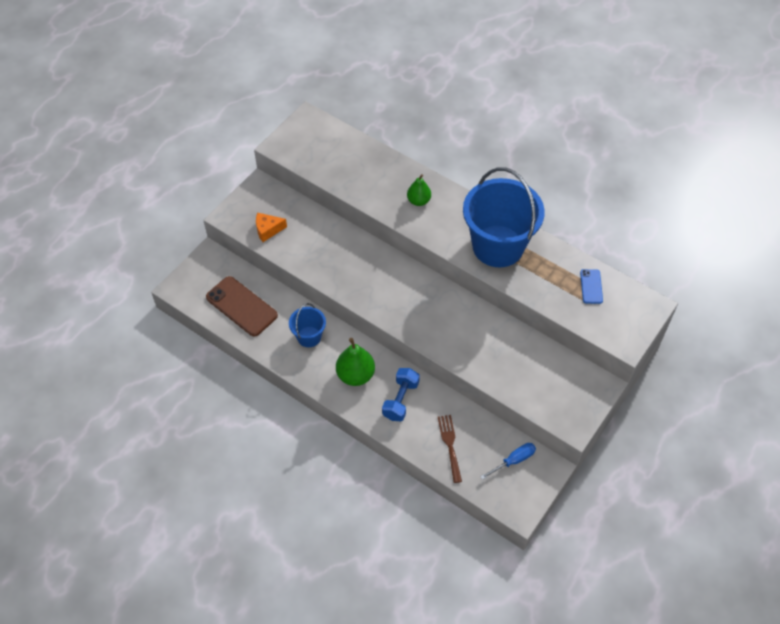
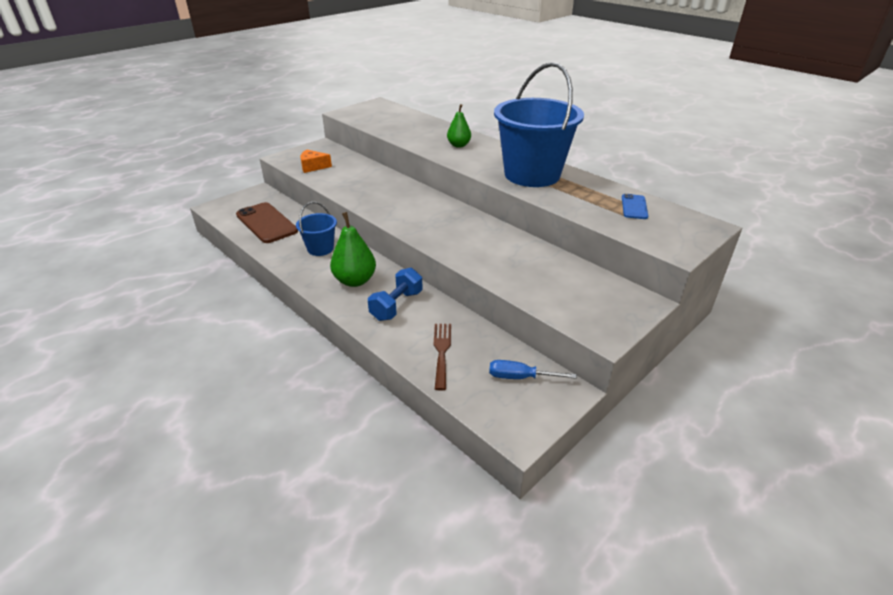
camera: 10 degrees right, 20 degrees down
(513, 461) = (520, 377): blue screwdriver -> blue screwdriver turned 150 degrees counterclockwise

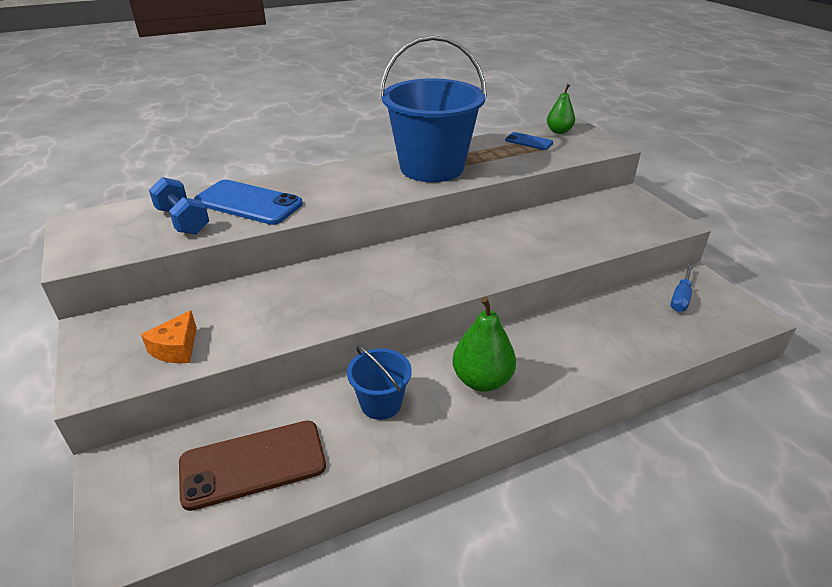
camera: 70 degrees left, 0 degrees up
(396, 305) = (549, 353): blue dumbbell -> blue dumbbell (183, 221)
(426, 132) = (248, 203): none -> blue phone
(441, 352) = (639, 337): brown fork -> none
(459, 145) = (315, 190): green pear -> green pear (559, 131)

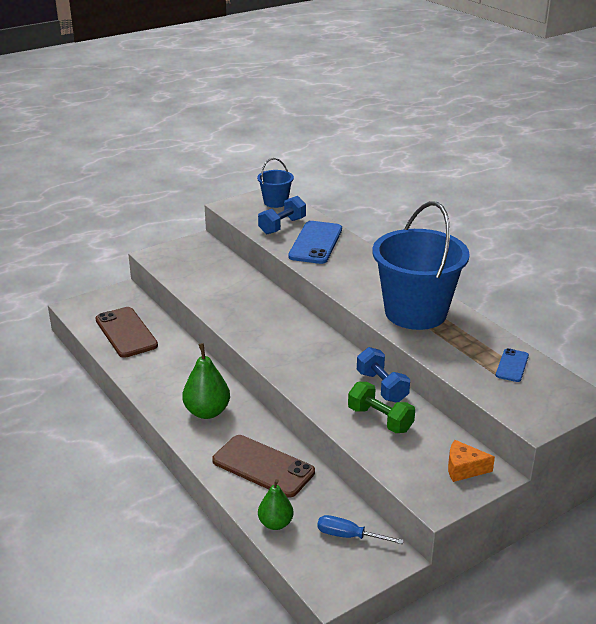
camera: 80 degrees right, 5 degrees down
(176, 348) = (185, 271): orange cheese -> orange cheese (464, 469)
(381, 403) = (178, 370): blue bucket -> blue bucket (275, 202)
(506, 226) = (382, 387): none -> blue dumbbell
(559, 131) = (556, 386): green pear -> green pear (275, 523)
(560, 233) = (380, 419): none -> green dumbbell
(586, 342) = (263, 466): none -> brown phone

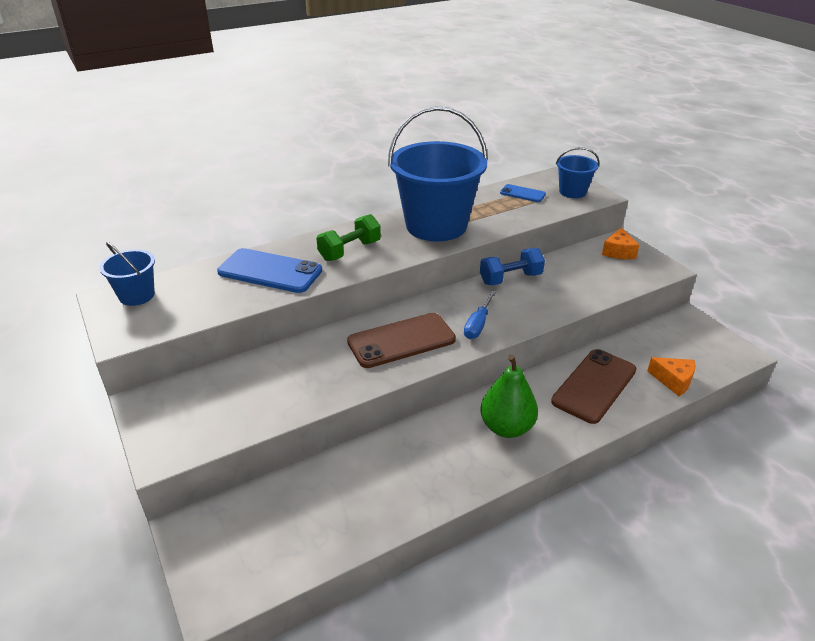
camera: 85 degrees left, 5 degrees up
(126, 332) = (316, 517): brown phone -> brown phone (401, 340)
(275, 523) = (673, 381): green pear -> orange cheese
(282, 226) = (212, 293): blue dumbbell -> none
(349, 536) = (674, 338): blue screwdriver -> blue screwdriver (478, 325)
(380, 419) = (561, 284): green dumbbell -> green dumbbell (350, 251)
(534, 402) = (572, 192): none -> blue bucket

